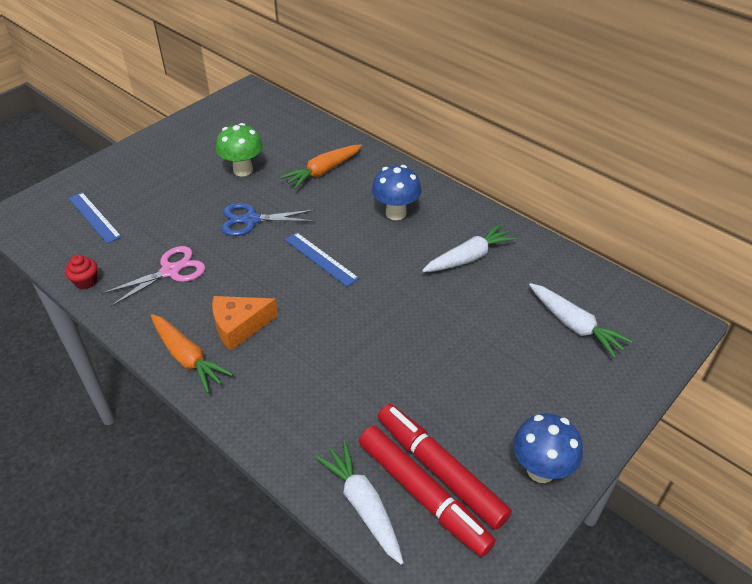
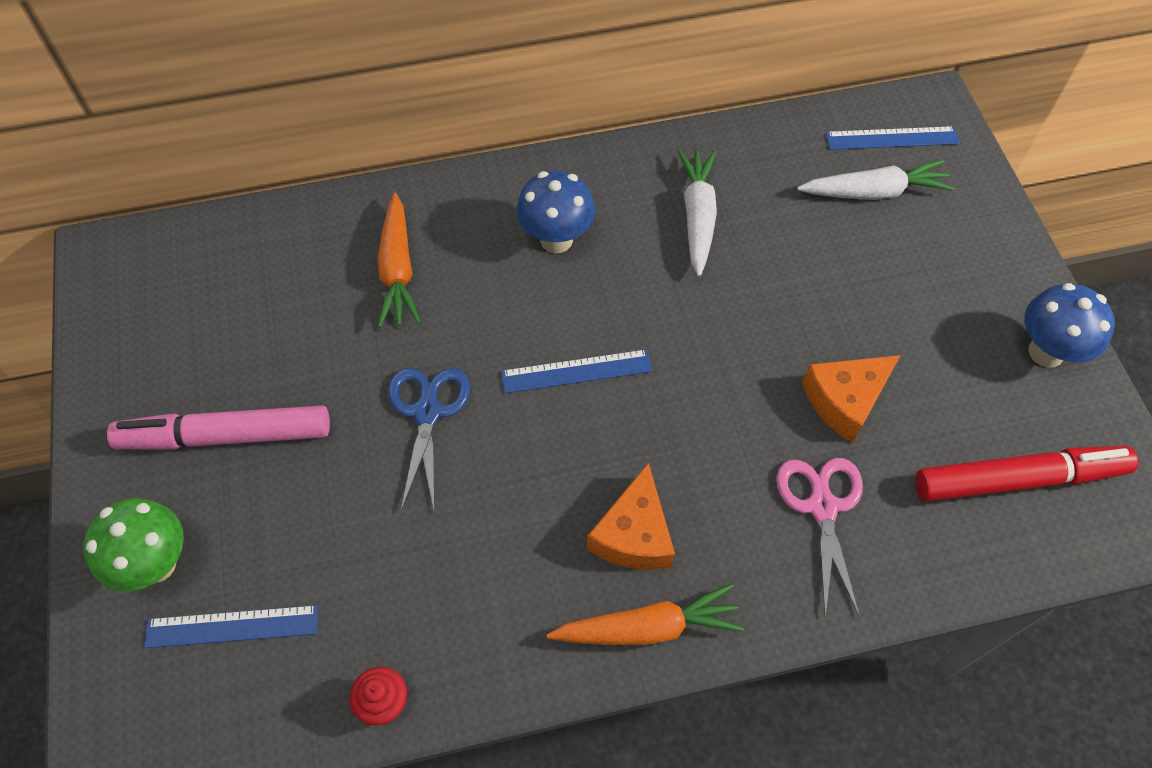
camera: 55 degrees left, 15 degrees up
(170, 271) = (454, 570): pink scissors -> pink scissors (822, 506)
(187, 168) = (225, 436): none -> pink marker
(243, 170) = (302, 365): green mushroom -> green mushroom (156, 564)
(251, 220) = (427, 412): blue scissors -> blue scissors turned 150 degrees clockwise
(363, 505) = (1000, 546): white carrot -> none
(403, 378) = (845, 400): none -> orange cheese
(440, 470) = (995, 443): red marker -> none
(627, 315) = (892, 138): none -> blue ruler

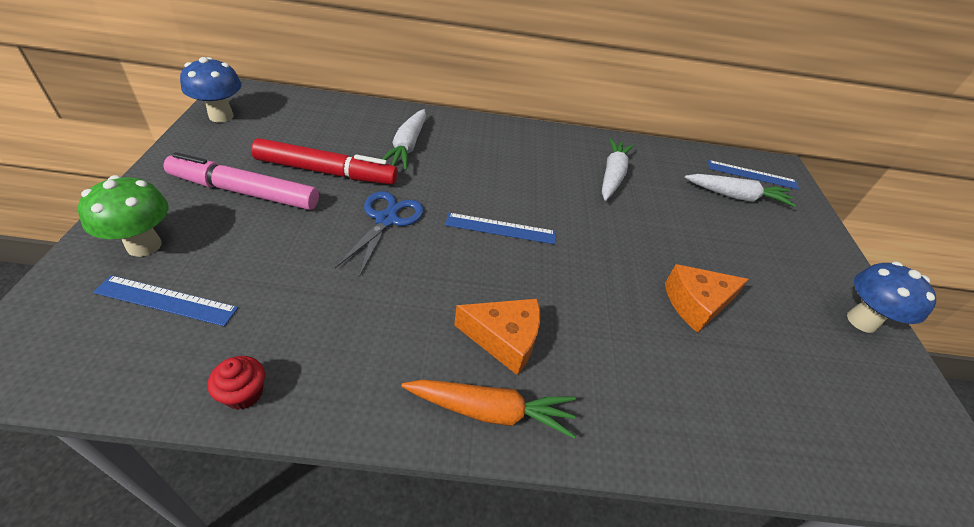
camera: 10 degrees right, 15 degrees down
(398, 270) = (407, 146): orange carrot -> white carrot
(556, 239) = (515, 161): blue mushroom -> blue mushroom (221, 116)
(634, 534) = (504, 339): orange cheese -> orange cheese turned 105 degrees counterclockwise
(822, 506) = (664, 369): pink scissors -> none
(1018, 479) = (837, 402): red marker -> red marker (326, 172)

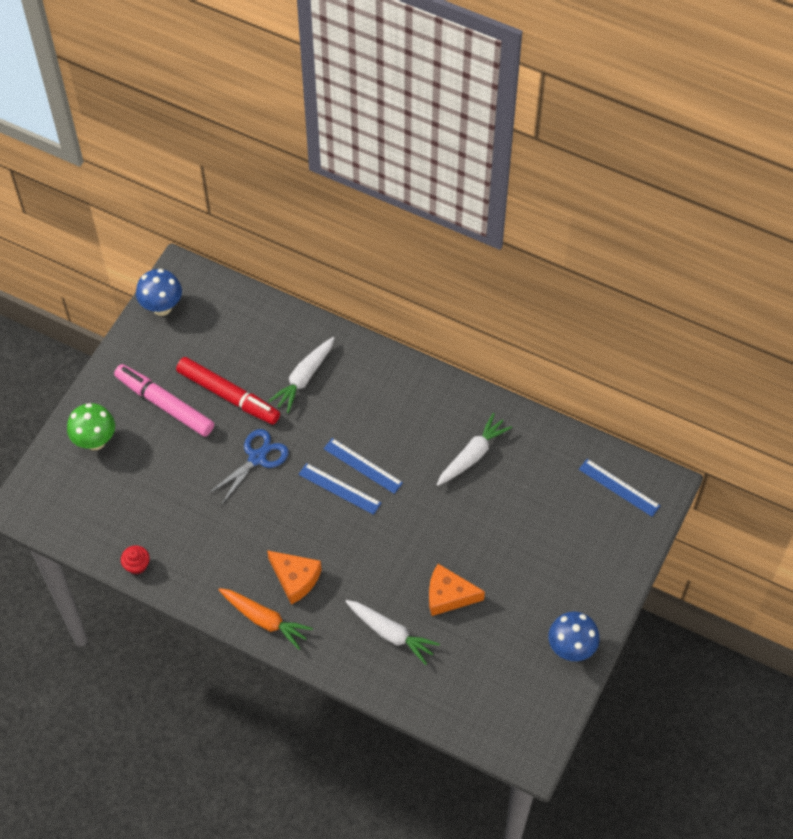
camera: 30 degrees right, 15 degrees up
(166, 300) = (104, 490): blue ruler -> blue ruler (363, 465)
(737, 196) = (577, 509): white carrot -> white carrot (391, 633)

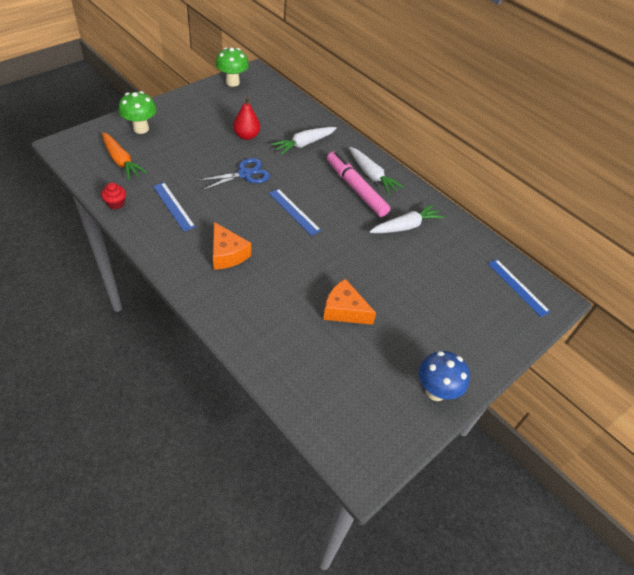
camera: 15 degrees right, 10 degrees down
(162, 307) = (232, 82): blue mushroom -> green mushroom
(165, 404) = (201, 126): pink marker -> pink marker (356, 189)
(228, 395) = (246, 136): red marker -> red pear
(265, 620) = (186, 272): orange carrot -> orange carrot (121, 161)
(363, 465) = (319, 204): blue ruler -> blue ruler (173, 206)
(391, 633) = (282, 319): white carrot -> white carrot (372, 175)

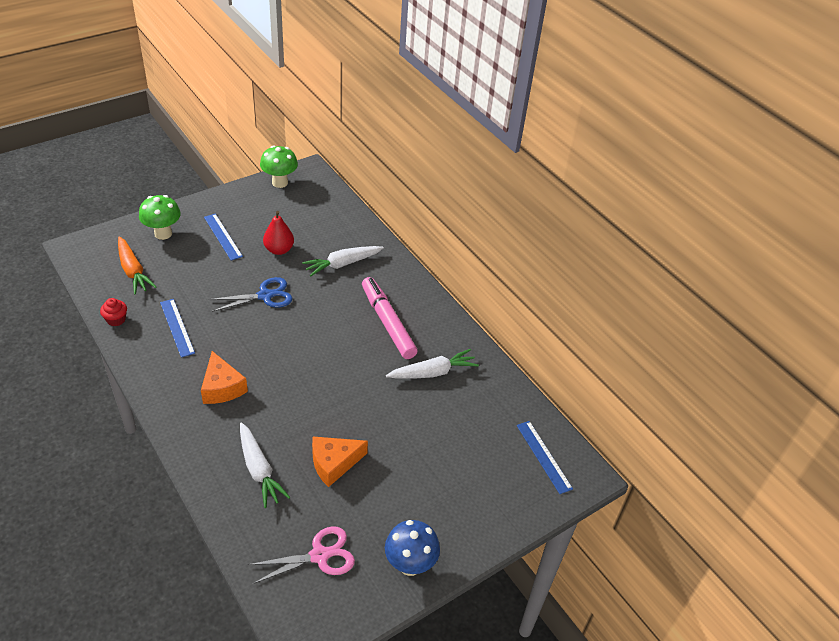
camera: 10 degrees right, 5 degrees down
(294, 211) = (309, 344): blue ruler -> blue ruler (223, 236)
(344, 310) = (334, 463): orange cheese -> orange cheese turned 60 degrees counterclockwise
(355, 392) = (320, 555): none -> pink scissors
(372, 175) = (411, 308): white carrot -> white carrot (259, 470)

